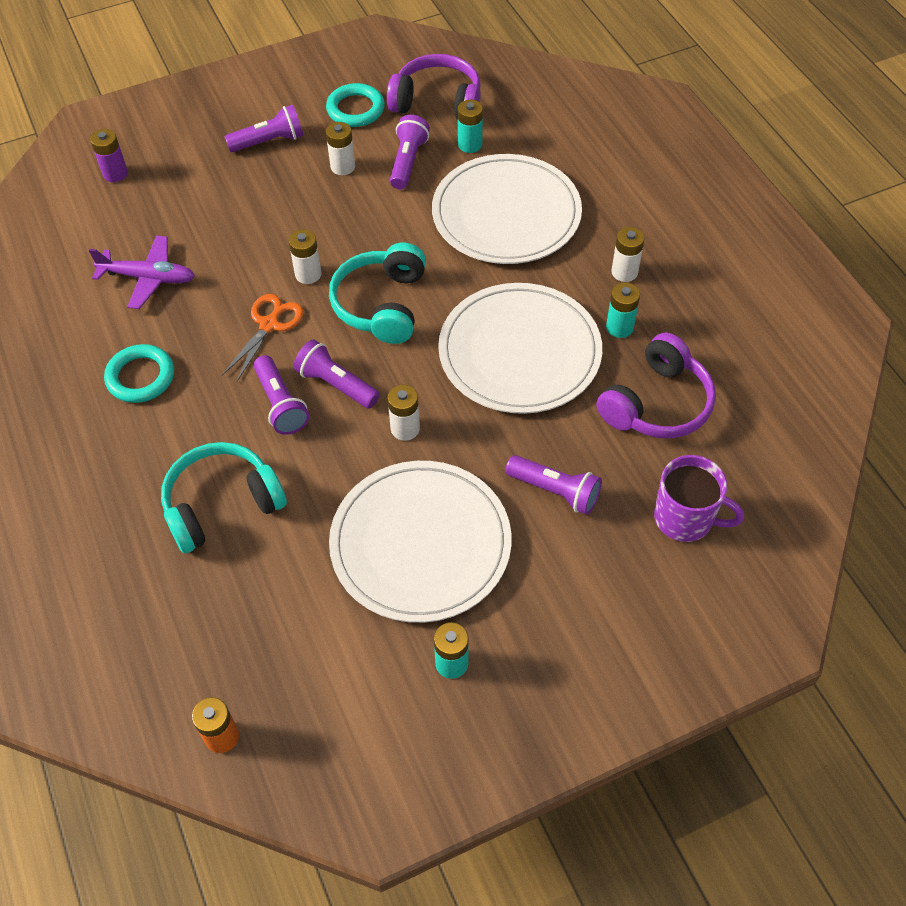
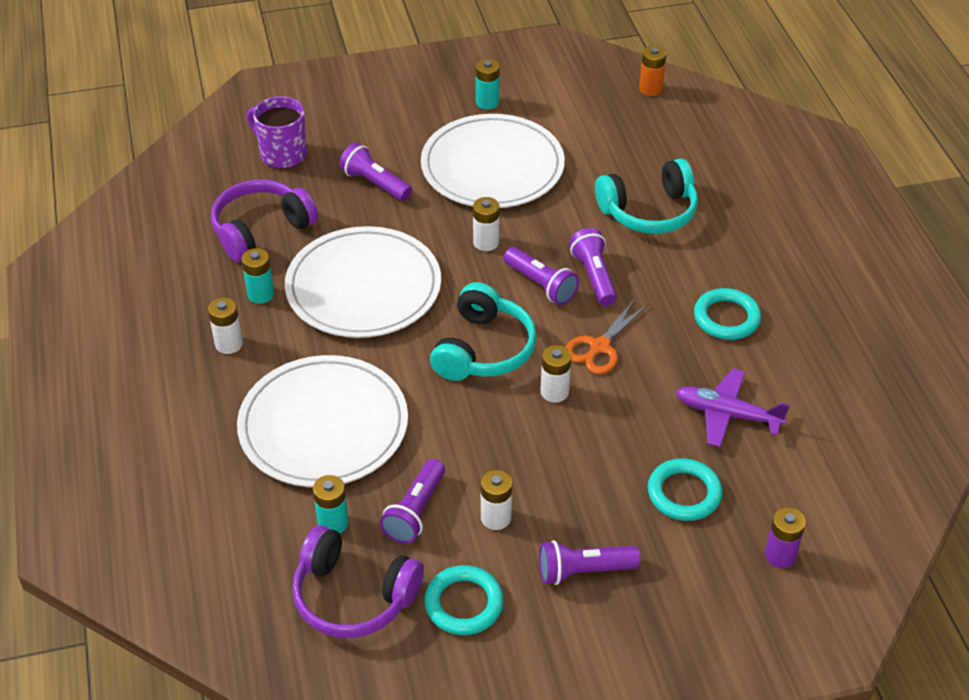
camera: 170 degrees left, 10 degrees down
(190, 206) = (684, 493): none -> turquoise ring

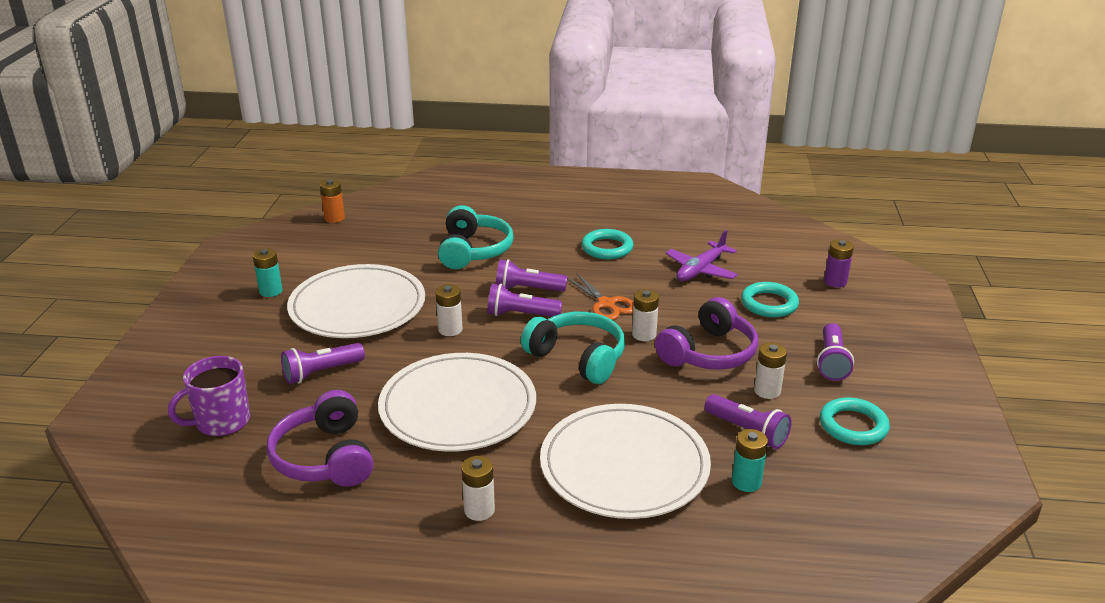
camera: 70 degrees left, 15 degrees down
(261, 294) = (421, 474): turquoise battery -> none
(353, 596) = (834, 486): purple headphones -> purple headphones (709, 353)
(541, 285) = (521, 314): purple flashlight -> purple flashlight turned 150 degrees counterclockwise

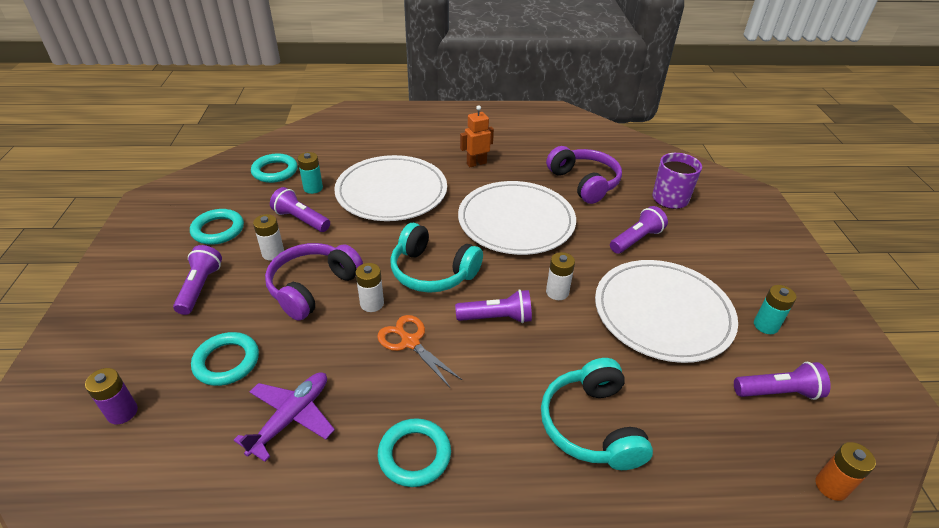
camera: 170 degrees right, 10 degrees up
(479, 510) = (476, 163): white battery -> orange robot
(527, 289) = (500, 357): purple flashlight -> purple flashlight (778, 392)
(821, 521) = (275, 171): none -> turquoise ring

